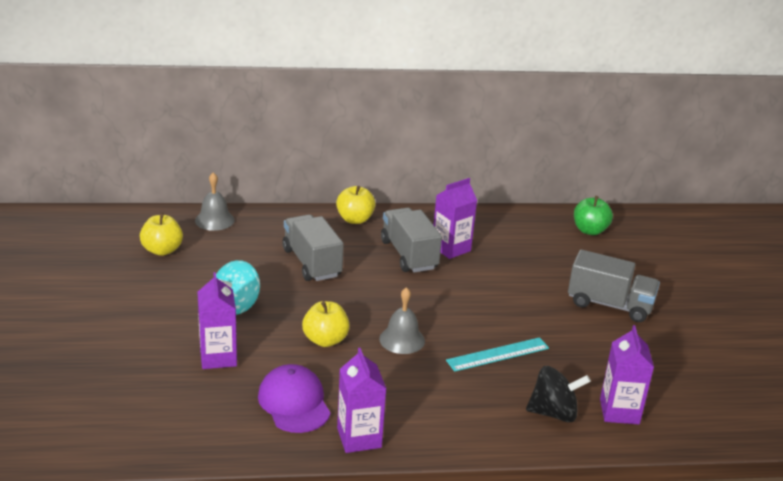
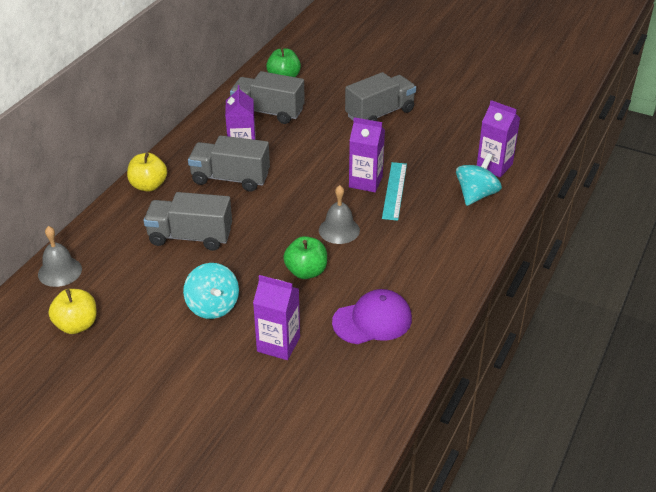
camera: 55 degrees left, 10 degrees up
(294, 402) = (372, 320): purple cap -> purple cap turned 150 degrees clockwise
(325, 340) = (306, 272): yellow apple -> green apple
(359, 438) = (438, 301): purple carton -> purple carton (365, 182)
(527, 240) = (268, 112): none -> grey truck
(553, 413) = (476, 195): black spinning top -> turquoise spinning top

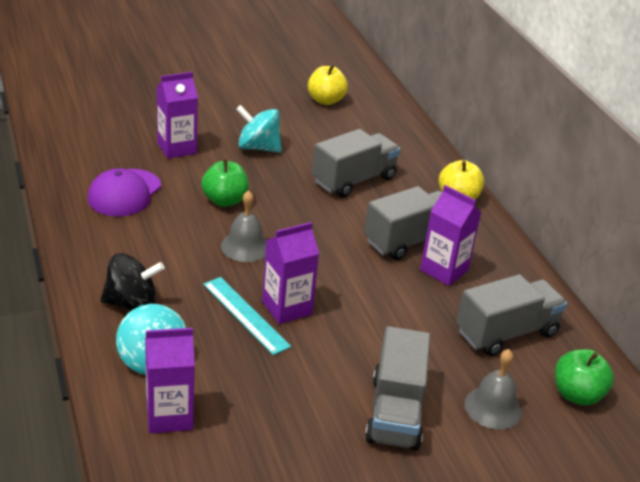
camera: 130 degrees right, 5 degrees down
(60, 271) = (395, 118): grey bell -> grey bell (493, 407)
(455, 232) = (132, 304): none -> black spinning top

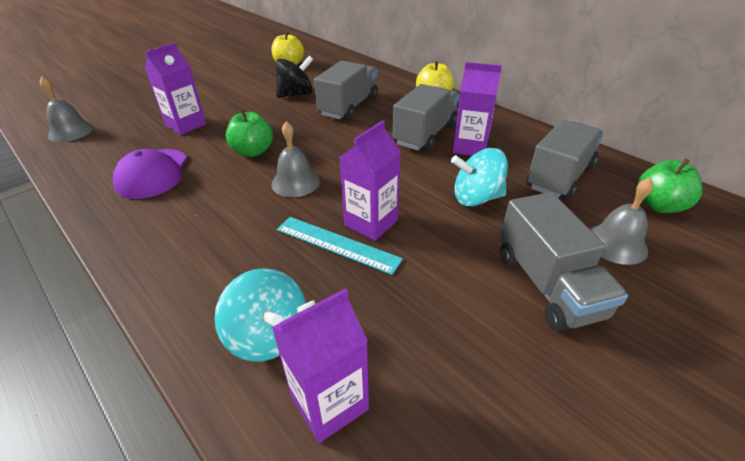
camera: 20 degrees left, 5 degrees up
(69, 120) = (71, 131): none -> grey bell
(132, 304) = (211, 278): black spinning top -> black spinning top (296, 94)
(258, 147) = (257, 106): turquoise spinning top -> turquoise spinning top (476, 198)

